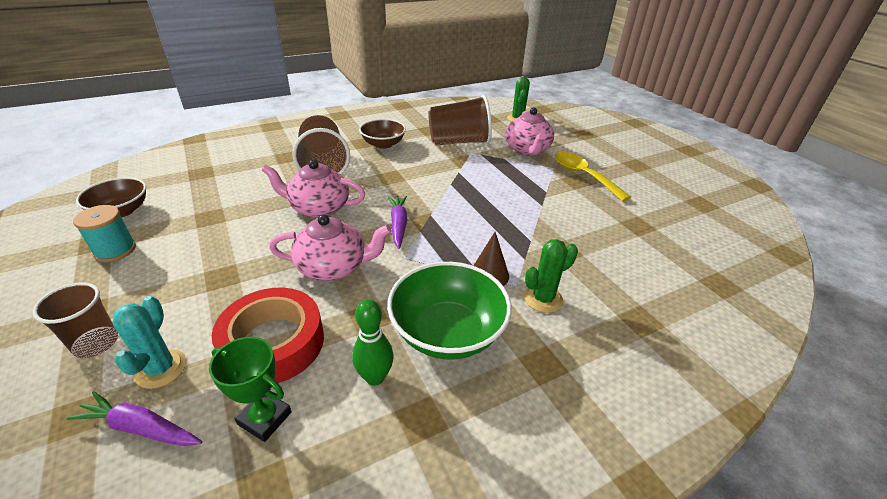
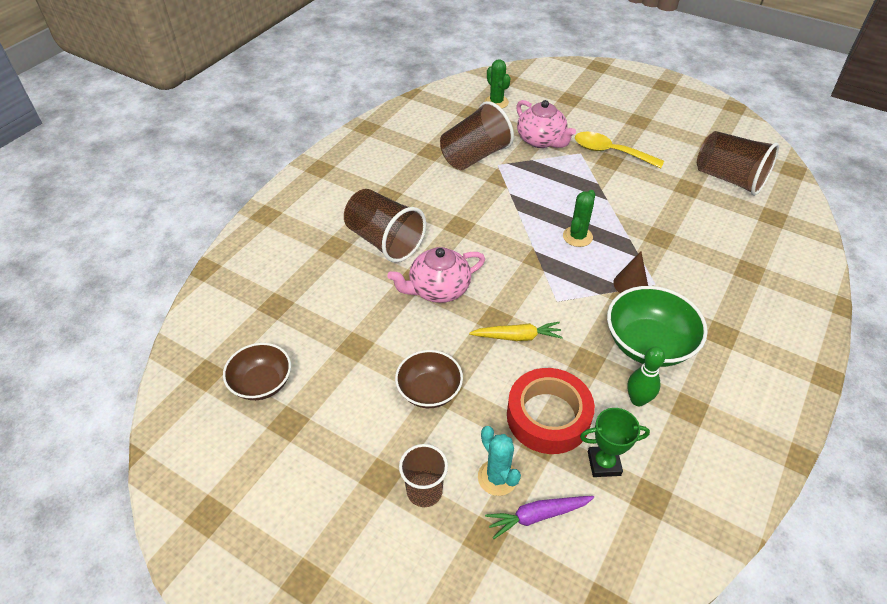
camera: 30 degrees left, 10 degrees up
(115, 250) = (319, 419): turquoise spool -> none
(333, 267) = (517, 337): pink teapot -> yellow carrot
(383, 144) = (409, 189): brown bowl -> brown bowl (429, 391)
(398, 225) = (521, 273): purple carrot -> none
(543, 299) = (681, 286): green cactus -> green cactus (577, 236)
(694, 235) = (729, 179): none -> brown cup

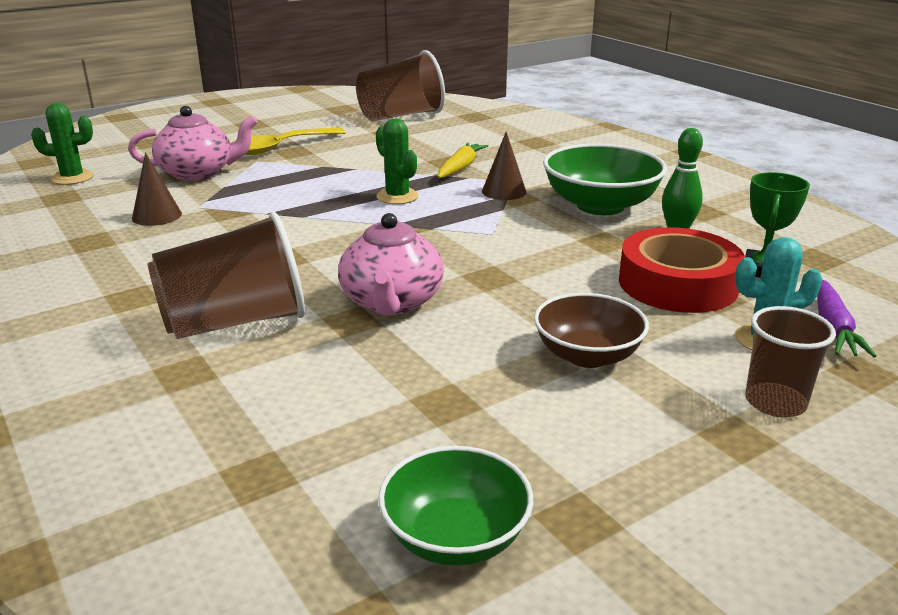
camera: 65 degrees left, 20 degrees down
(262, 383) = (455, 537): brown bowl -> green bowl
(474, 156) = (157, 216): brown cup -> brown cone
(517, 337) = (532, 270): yellow carrot -> yellow carrot (461, 167)

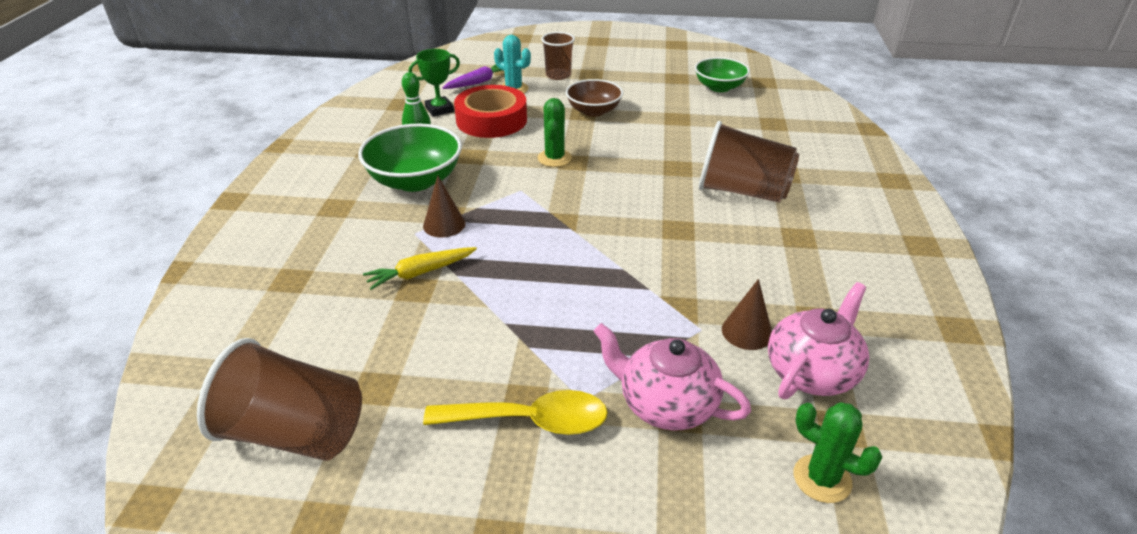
camera: 140 degrees left, 10 degrees up
(392, 302) = (645, 168): pink teapot -> pink teapot (812, 372)
(397, 197) = (526, 258): green cactus -> green cactus (554, 158)

